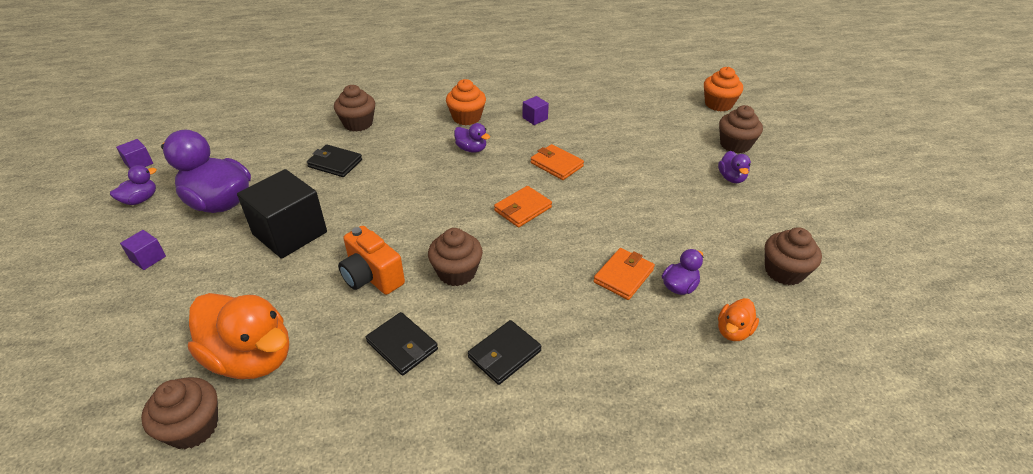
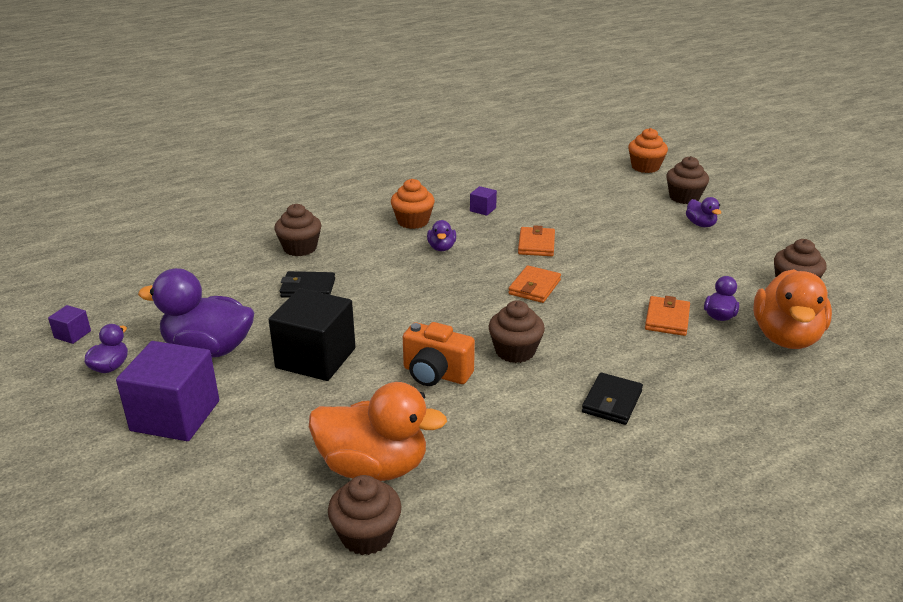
camera: 20 degrees left, 10 degrees down
(148, 258) = (175, 416): purple cube -> purple cube, size x2.29
(402, 346) = (513, 419): black wallet -> none
(471, 149) = (441, 248): purple duck -> purple duck turned 75 degrees clockwise
(556, 164) = (536, 244): orange wallet -> orange wallet turned 75 degrees clockwise
(733, 331) = (786, 337): orange duck -> orange duck, size x2.10

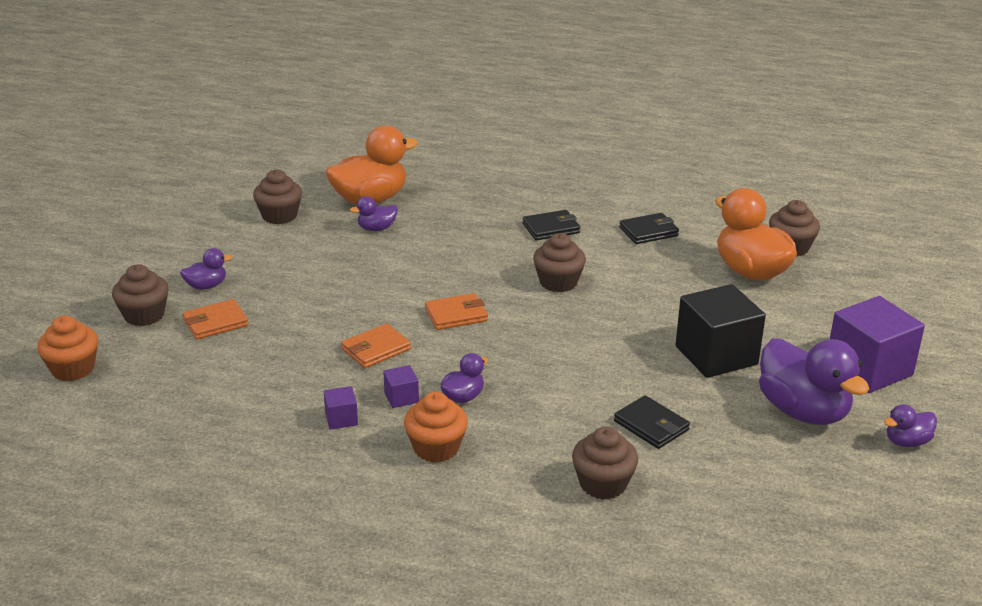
camera: 135 degrees left, 0 degrees up
(72, 334) = (934, 502): purple cube -> purple cube (401, 397)
(436, 374) = (638, 298): orange camera -> none
(529, 457) = (648, 232): none -> black wallet
(667, 319) = (414, 245): orange wallet -> orange wallet (215, 323)
(700, 224) = (206, 286): purple duck -> purple duck turned 45 degrees clockwise

